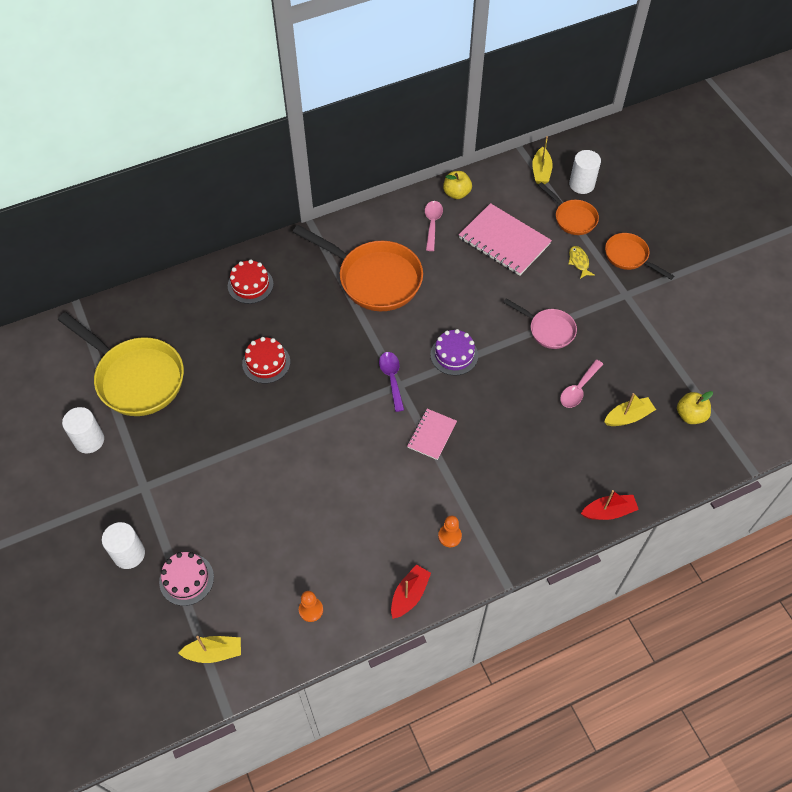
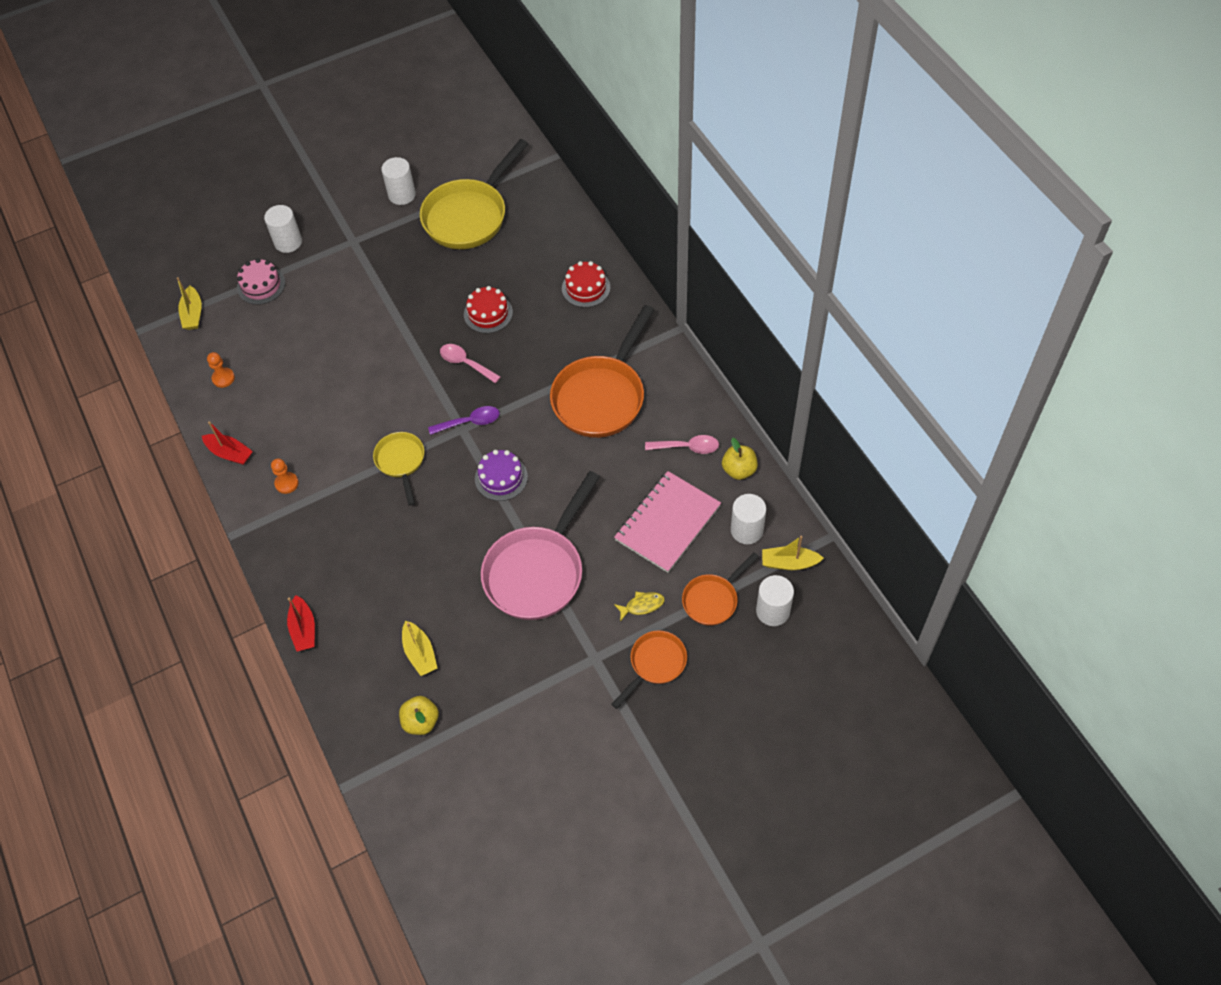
camera: 90 degrees right, 0 degrees up
(432, 435) = (401, 462): pink notebook -> yellow pan
(512, 193) = (746, 530): none -> white cylinder
(548, 330) = (538, 571): pink pan -> pink pan, size x1.86
(578, 389) = (457, 602): pink spoon -> pink spoon (465, 363)

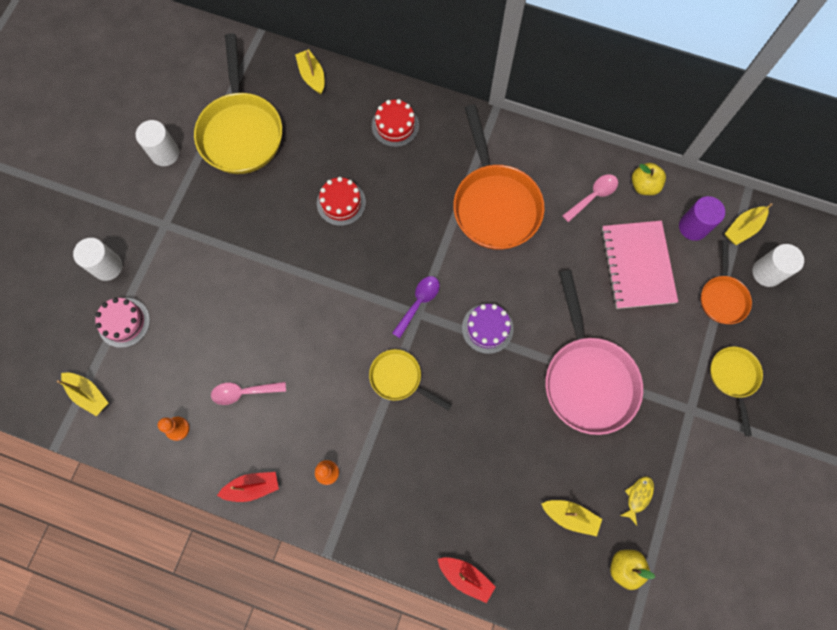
camera: 45 degrees left, 15 degrees up
(465, 363) = (366, 257): pink spoon -> pink spoon (243, 392)
(561, 212) = (312, 76): none -> yellow boat
(642, 605) = (682, 342): yellow fish -> yellow fish (638, 497)
(655, 664) = (733, 378): orange pan -> yellow pan
(746, 530) = (693, 227): white cylinder -> purple cylinder

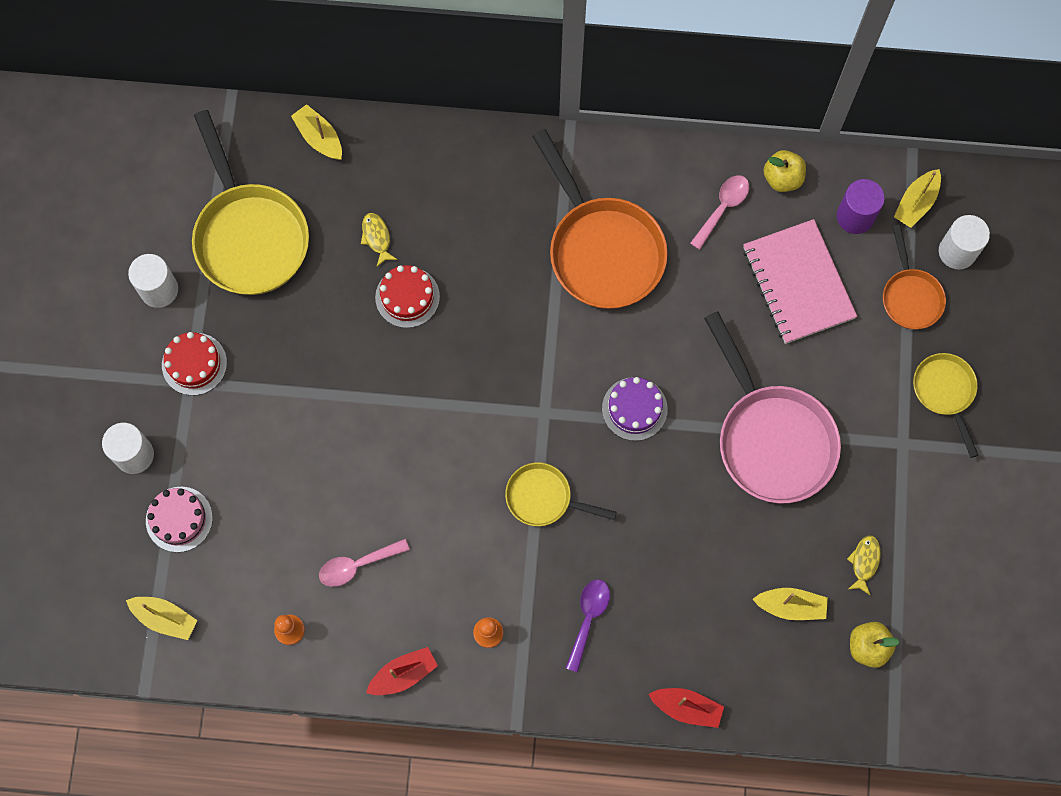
camera: 15 degrees left, 0 degrees up
(331, 155) = (377, 238): none -> yellow fish
(395, 125) = (447, 178): red cake -> red cake (194, 364)
(418, 303) = (541, 399): purple spoon -> purple spoon (588, 618)

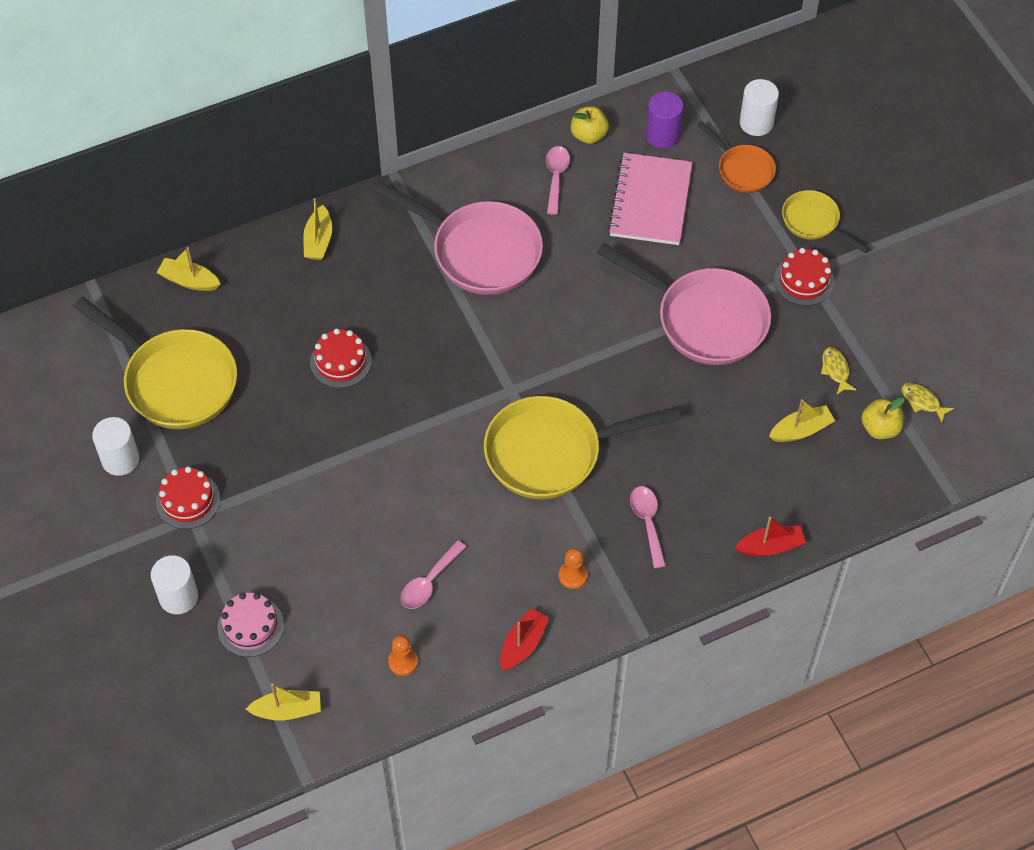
camera: 30 degrees left, 15 degrees down
(377, 238) = (286, 331): yellow fish -> yellow fish (922, 401)
(544, 498) = (552, 453): yellow pan -> yellow pan, size x1.86
(588, 618) = (647, 522): purple spoon -> pink spoon
(602, 249) = (479, 251): orange pan -> pink pan
(634, 409) = (582, 351): purple cake -> none
(798, 283) = (650, 201): pink notebook -> pink notebook turned 60 degrees clockwise
(894, 450) = (804, 280): none -> red cake
(916, 203) = (702, 104): yellow boat -> yellow boat (318, 240)

